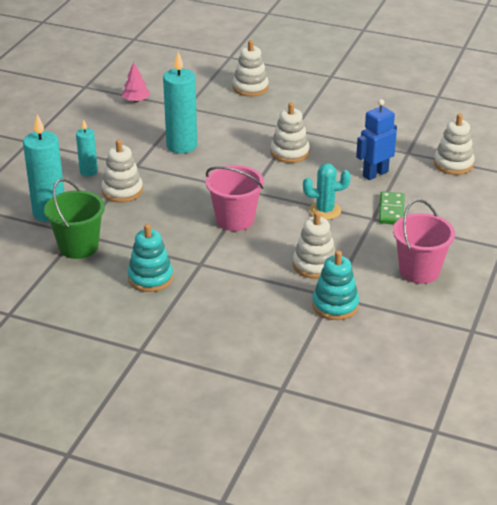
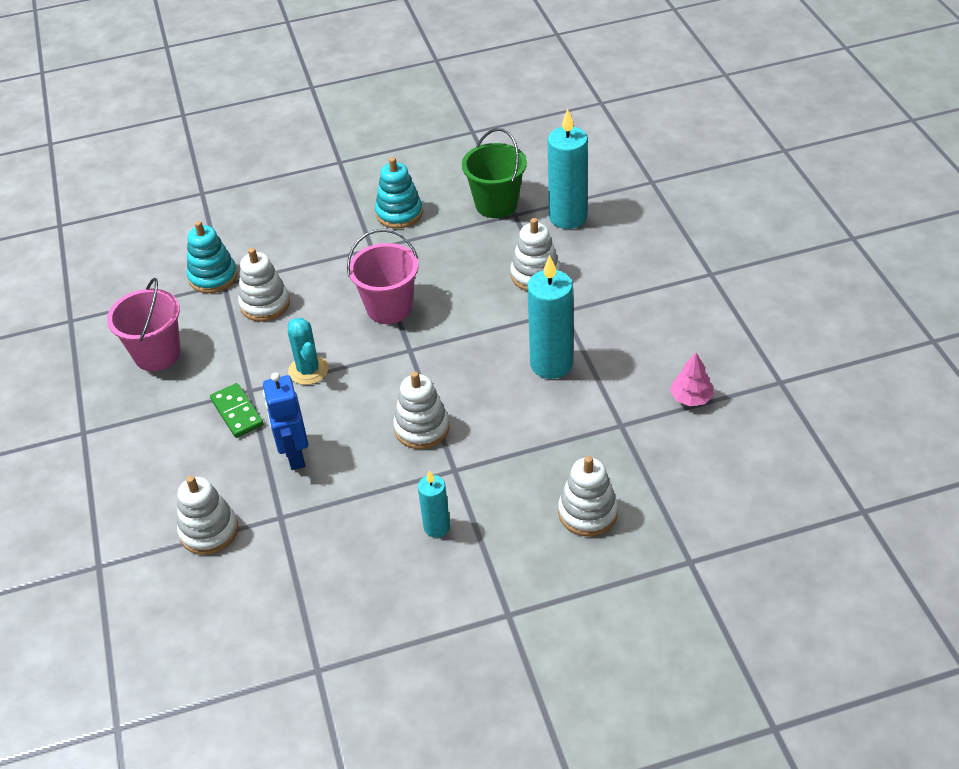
camera: 145 degrees right, 10 degrees up
(88, 171) = (598, 276): turquoise candle -> turquoise candle (436, 527)
(325, 211) = (308, 370): turquoise cactus -> turquoise cactus turned 75 degrees counterclockwise
(375, 174) = (294, 455): blue robot -> blue robot turned 150 degrees clockwise

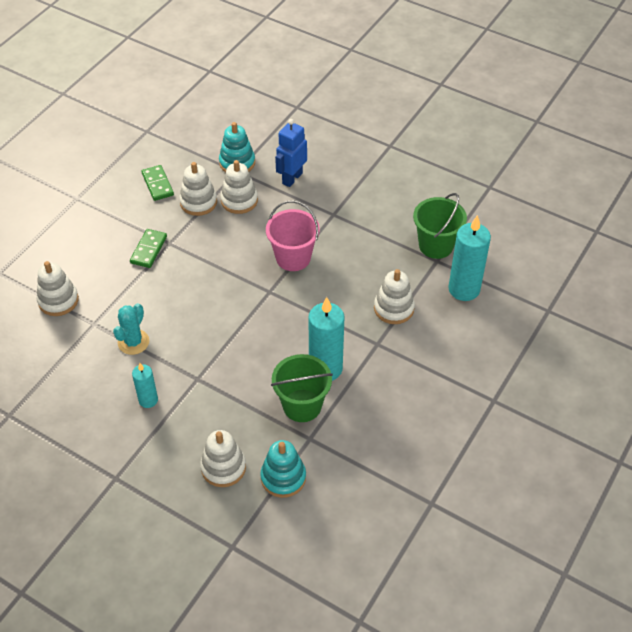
camera: 45 degrees right, 5 degrees up
(157, 354) = (158, 184): pink bucket -> green domino
(294, 455) = (141, 298): blue robot -> blue robot (292, 178)
(308, 370) = (208, 257): turquoise cactus -> turquoise cactus (133, 342)
(399, 213) = (376, 205): turquoise stacking toy -> turquoise stacking toy (283, 477)
(422, 428) = (214, 341): white stacking toy -> white stacking toy (198, 202)
(576, 407) = (302, 405): none -> green bucket
(691, 398) = (368, 461): pink tree -> none

